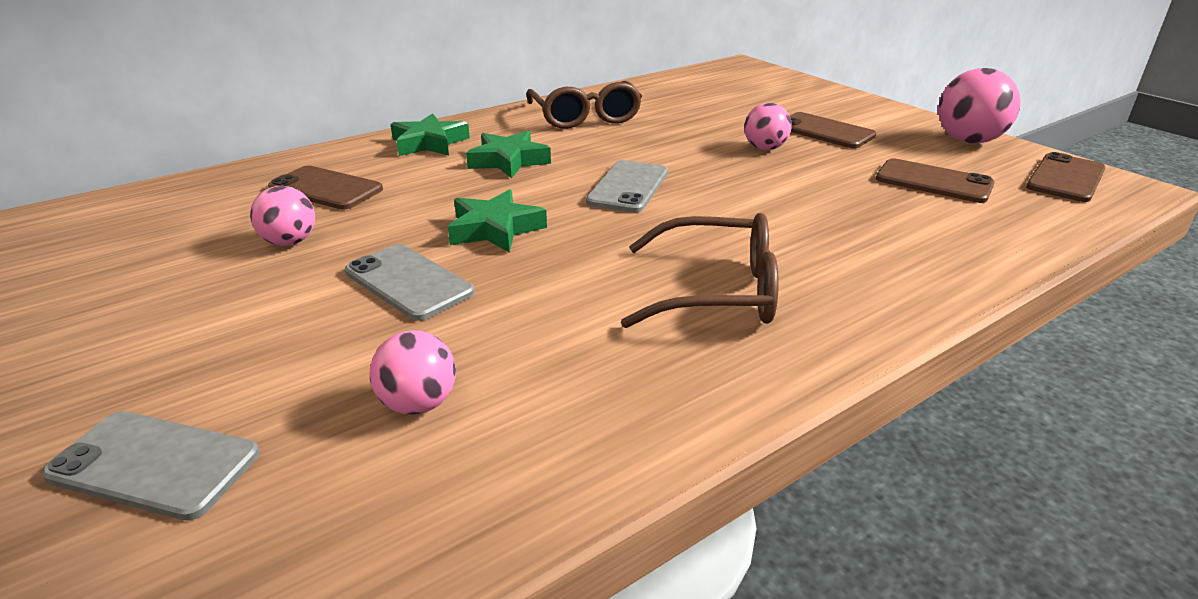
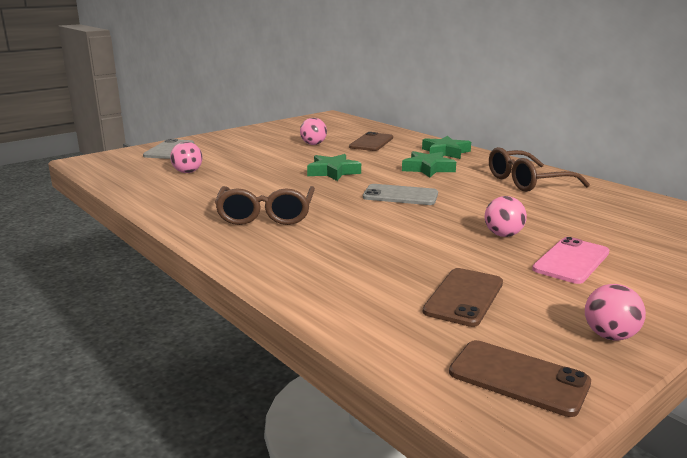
camera: 85 degrees right, 10 degrees down
(408, 282) = (277, 163): grey phone -> none
(824, 131) = (571, 261): brown phone -> pink phone
(968, 141) = (610, 336): pink ball -> pink ball, size x0.62

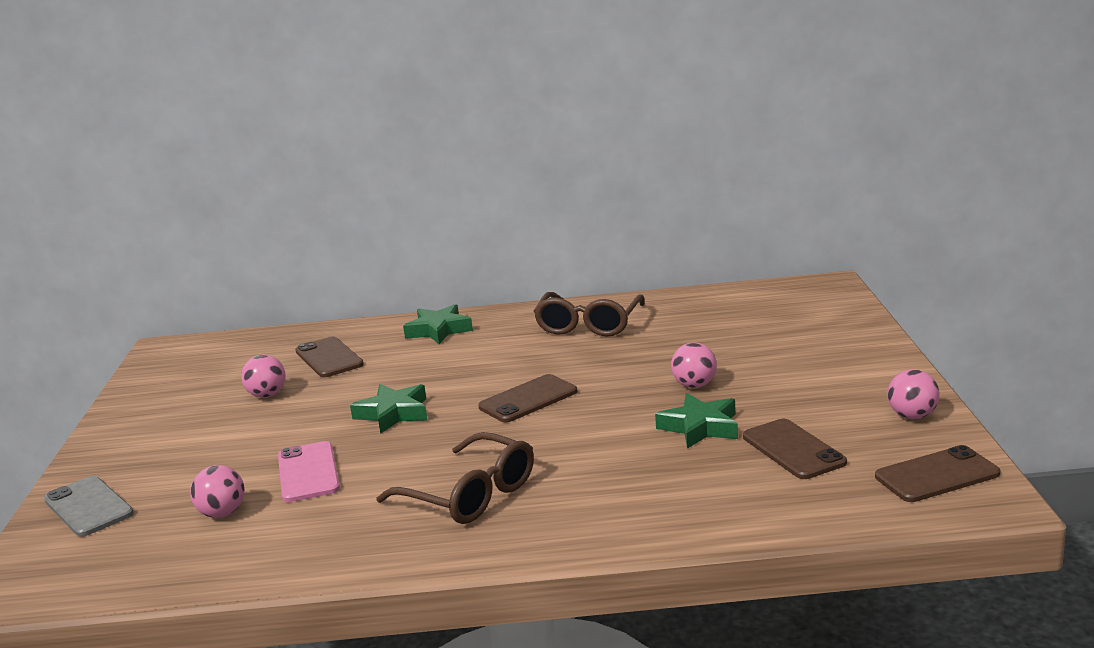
camera: 50 degrees left, 0 degrees up
(400, 195) = (528, 399): grey phone -> brown phone
(428, 169) = (473, 357): green star -> green star (700, 427)
(571, 261) = (781, 378): pink phone -> pink phone (308, 472)

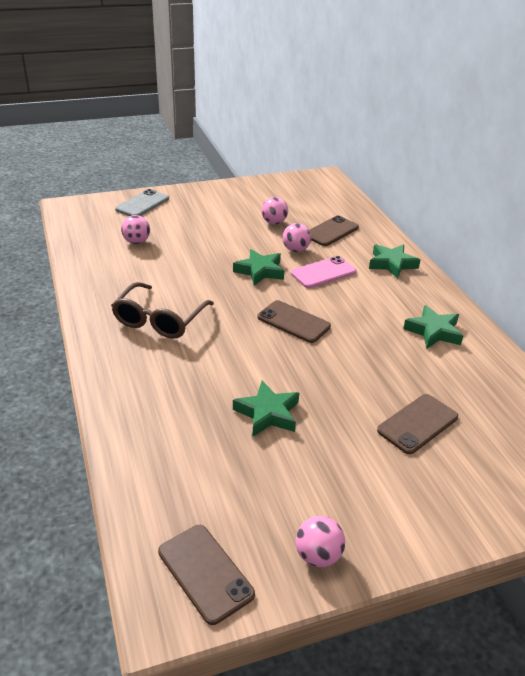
camera: 70 degrees right, 15 degrees up
(308, 472) = (182, 257): pink phone -> pink phone (323, 273)
(588, 325) = (433, 331): brown glasses -> green star
(694, 385) = (340, 403): pink ball -> pink ball (295, 250)
(793, 449) = (239, 471): brown phone -> brown phone (417, 424)

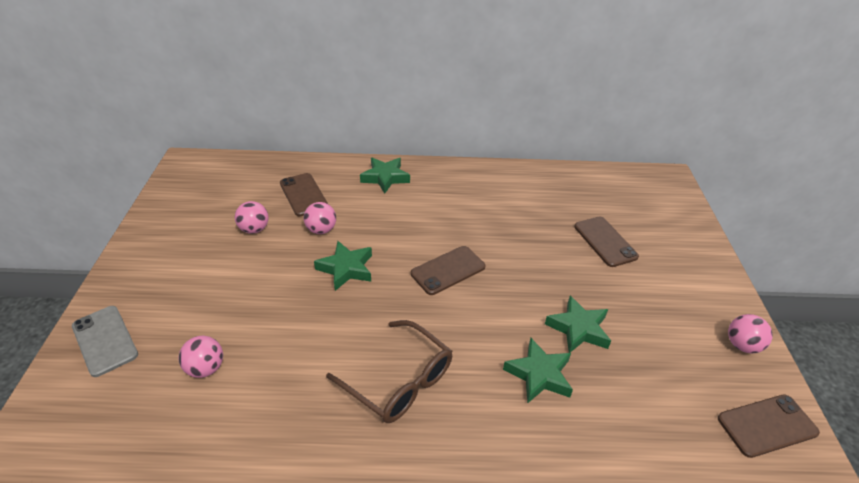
camera: 70 degrees left, 5 degrees up
(323, 273) = (375, 224): pink phone -> none
(433, 331) = (494, 191): green star -> green star (539, 374)

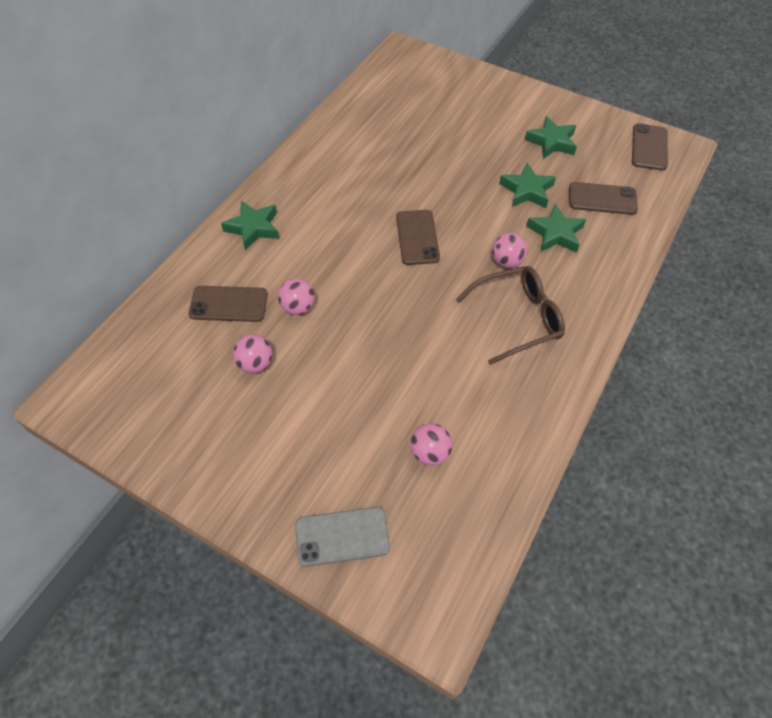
camera: 60 degrees left, 15 degrees up
(346, 269) = (368, 307): green star -> green star (551, 142)
(605, 241) = (449, 127): brown phone -> brown phone (602, 199)
(742, 345) = (587, 119): pink ball -> pink ball (506, 262)

